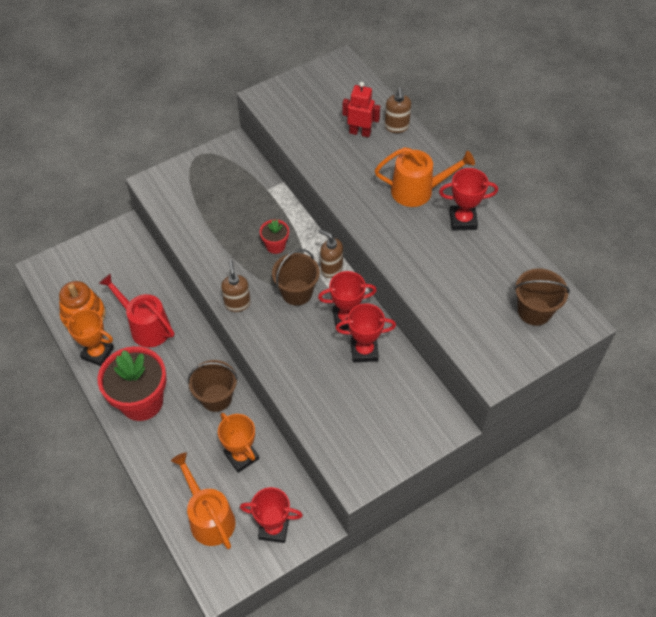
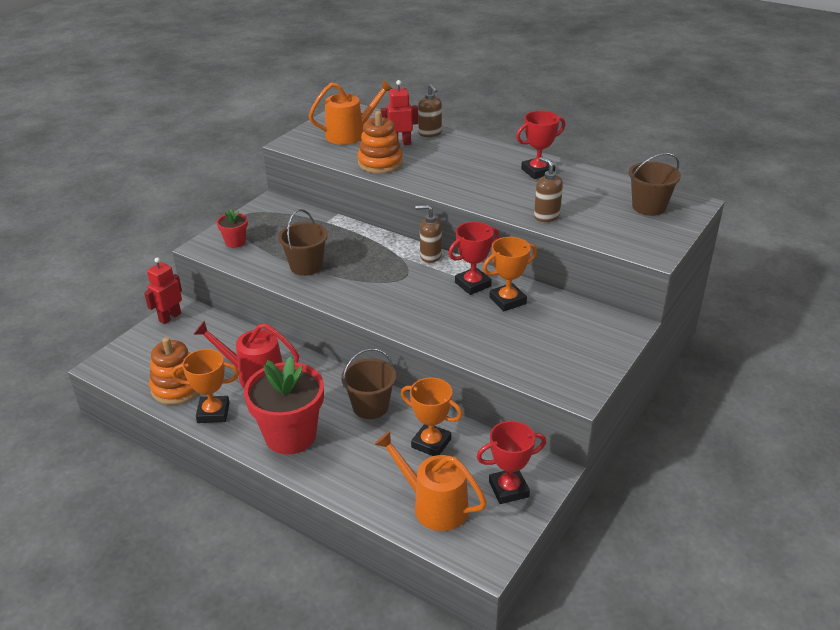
camera: 25 degrees left, 20 degrees down
(112, 234) = (170, 317): none -> red robot
(237, 303) = (357, 304): brown soap dispenser -> brown soap dispenser (546, 216)
(275, 246) = (364, 255): red flower pot -> red flower pot (235, 242)
(297, 292) = (410, 280): brown bucket -> brown bucket (306, 266)
(325, 155) = (380, 163): none -> orange stacking toy
(364, 351) = (507, 301): red trophy -> orange trophy
(418, 191) = (482, 164): orange watering can -> orange watering can (350, 134)

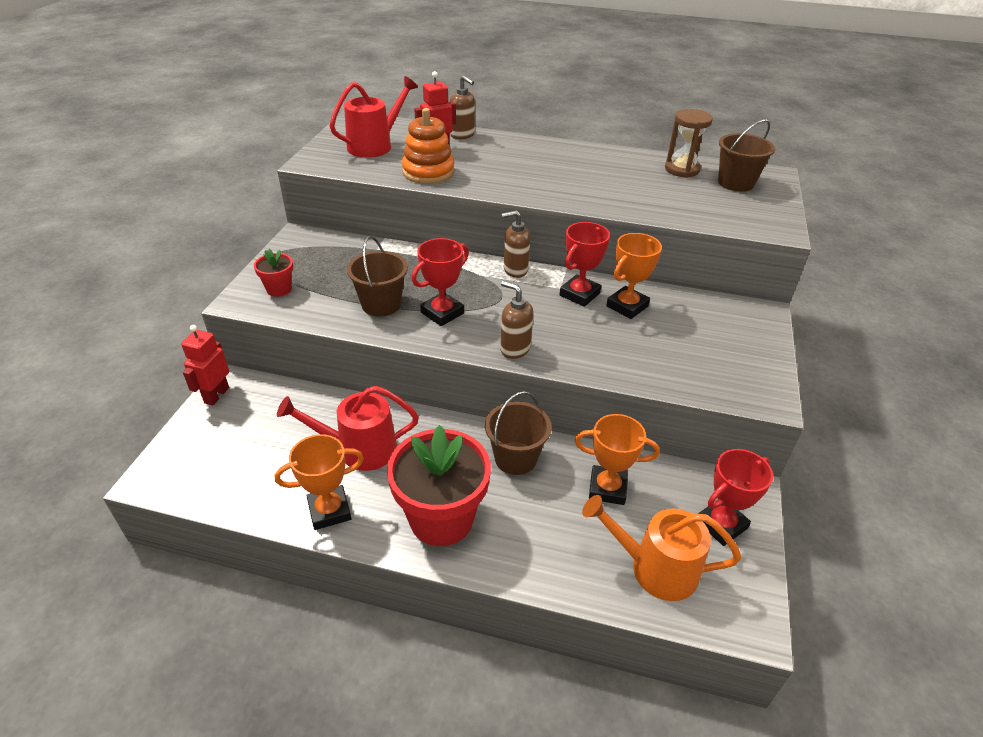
camera: 20 degrees left, 5 degrees up
(177, 388) = (266, 487): orange stacking toy -> none
(350, 134) = (374, 145): orange watering can -> red watering can
(537, 171) = (601, 161): red trophy -> red trophy (442, 313)
(546, 216) = (645, 206): brown soap dispenser -> brown soap dispenser (515, 349)
(607, 188) = (682, 169): none -> brown hourglass

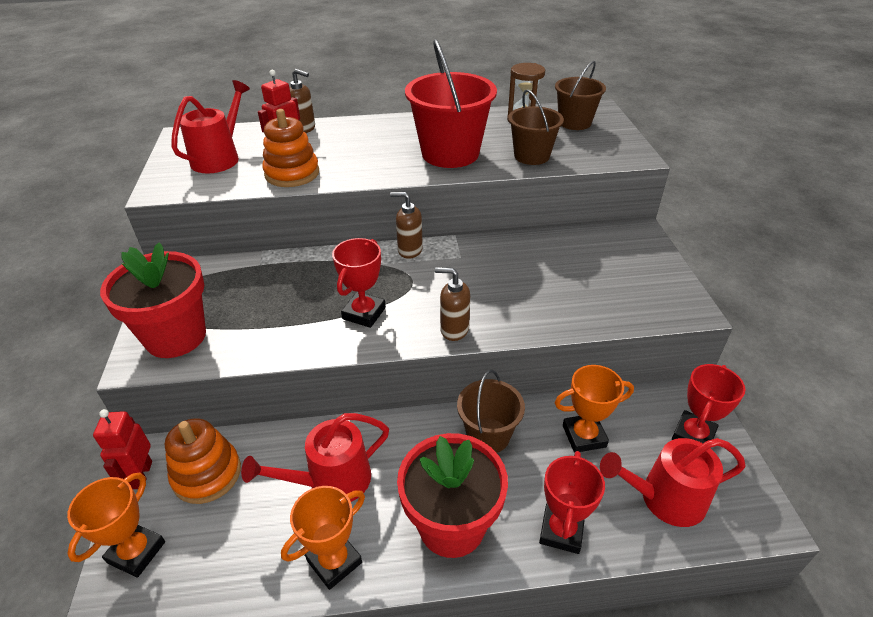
camera: 20 degrees left, 0 degrees up
(265, 411) = (207, 474): none -> orange stacking toy
(279, 289) = (176, 337): red flower pot -> red flower pot, size x2.13
(381, 304) = (297, 322): brown bucket -> brown bucket (531, 156)
(515, 270) = (409, 250): brown soap dispenser -> brown soap dispenser turned 45 degrees clockwise
(579, 294) = (481, 258): red trophy -> red trophy (561, 531)
(585, 186) = (450, 153): none -> red bucket
(627, 306) = (529, 258): orange trophy -> orange trophy (136, 552)
(655, 568) = (665, 498): orange watering can -> red watering can

